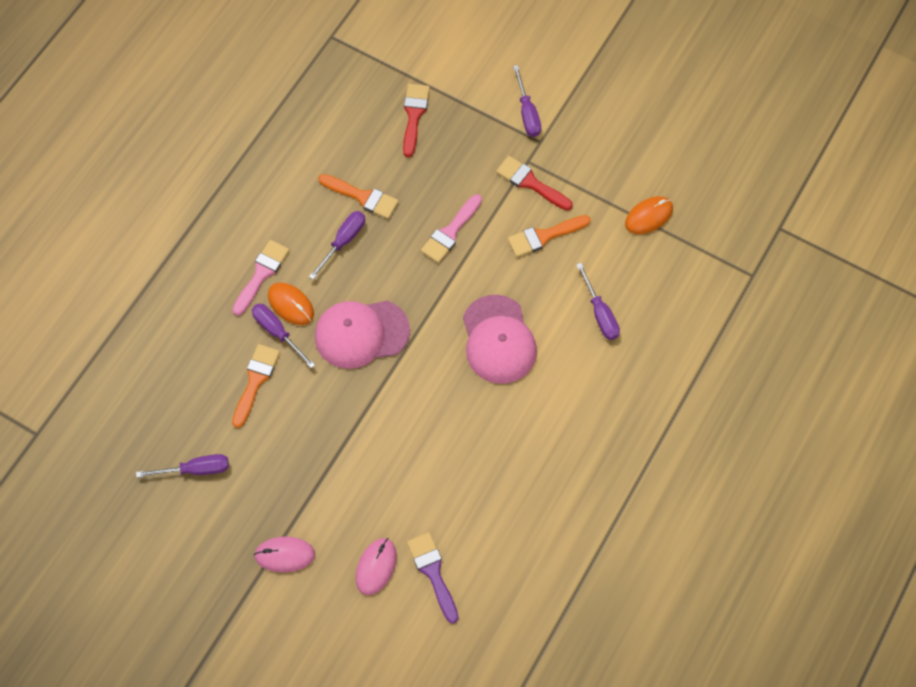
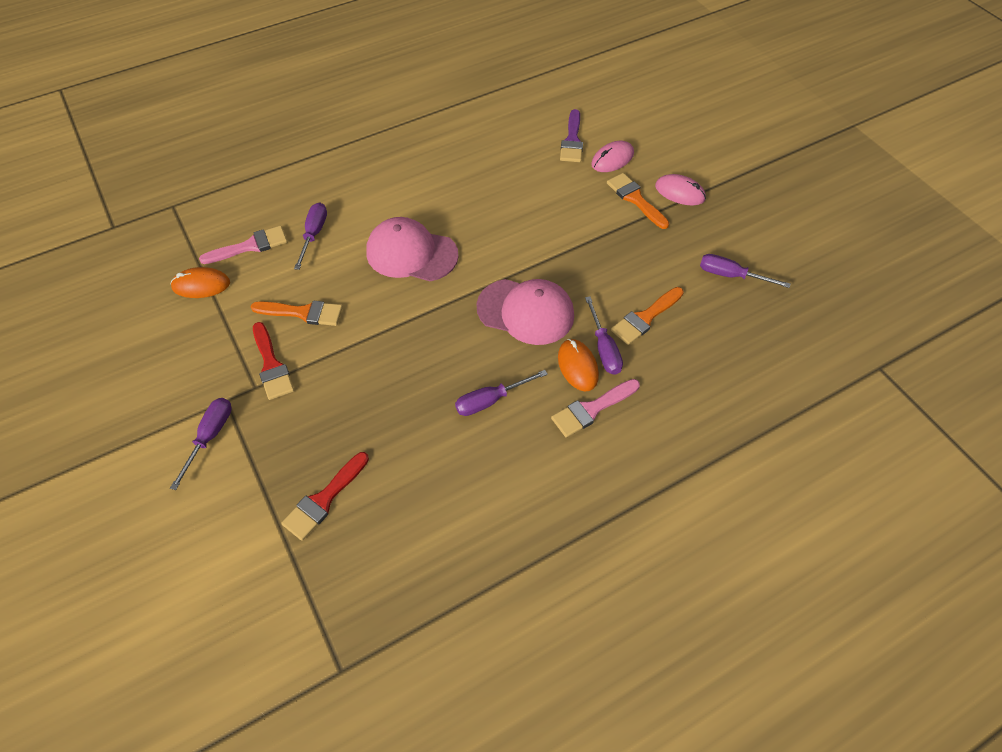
camera: 150 degrees left, 10 degrees down
(362, 197) = (442, 436): orange brush -> orange brush (635, 199)
(450, 232) = (382, 358): pink brush -> pink brush (250, 246)
(498, 340) = (411, 253): pink cap -> pink cap turned 90 degrees counterclockwise

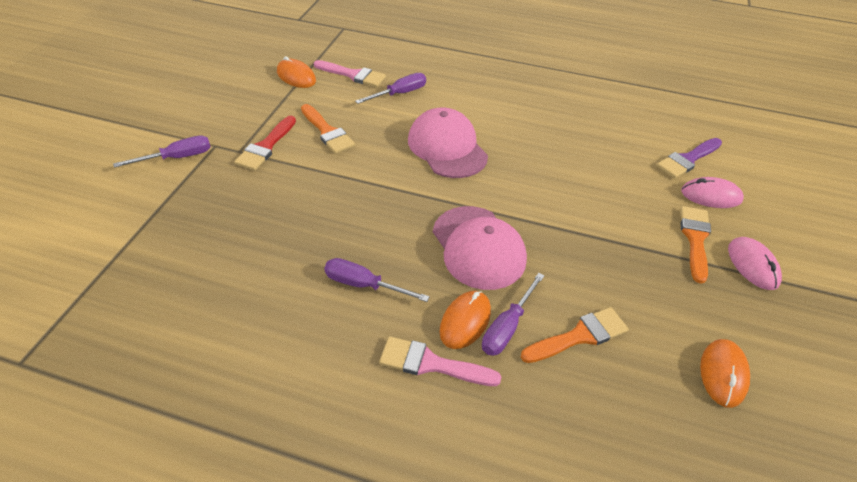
camera: 45 degrees right, 10 degrees down
(324, 499) = (174, 248): red brush -> none
(645, 318) = (579, 336): orange brush -> orange brush turned 150 degrees clockwise
(731, 275) = (723, 374): purple screwdriver -> orange mouse

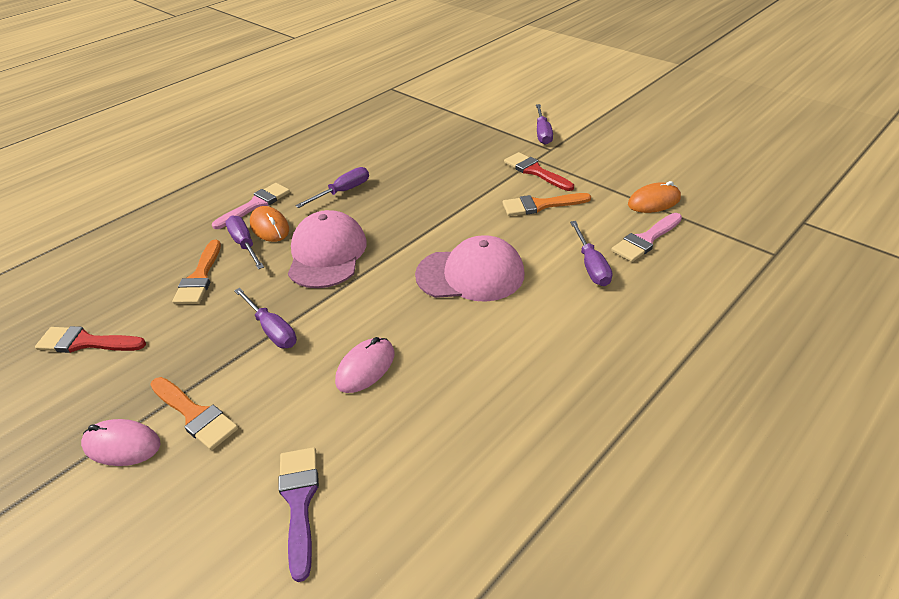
camera: 120 degrees right, 5 degrees down
(478, 247) = (327, 254): pink cap -> pink cap turned 90 degrees clockwise
(591, 238) = (272, 329): none -> purple screwdriver
(711, 196) = (227, 480): pink mouse -> pink mouse (365, 367)
(723, 374) = (86, 342): orange mouse -> red brush

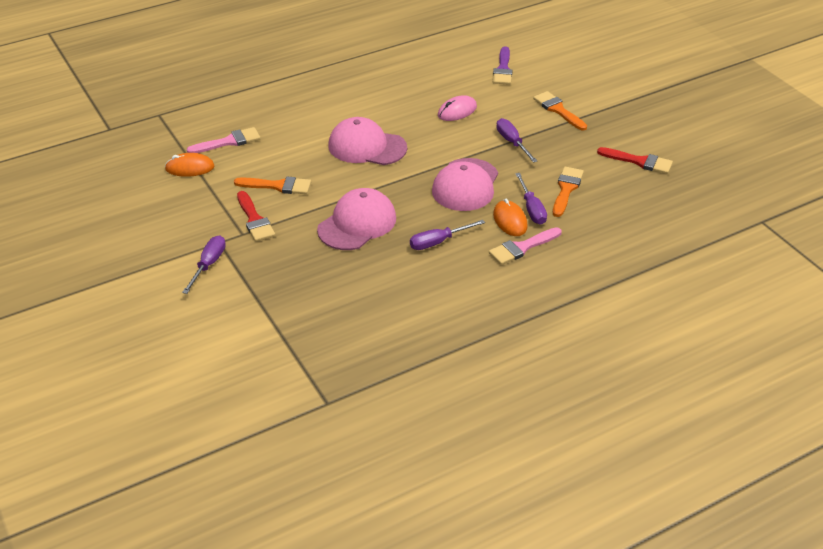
camera: 165 degrees left, 0 degrees up
(122, 445) = (596, 105): pink mouse -> none
(432, 190) = (357, 224): none -> pink cap
(591, 266) = (282, 134): purple screwdriver -> none

